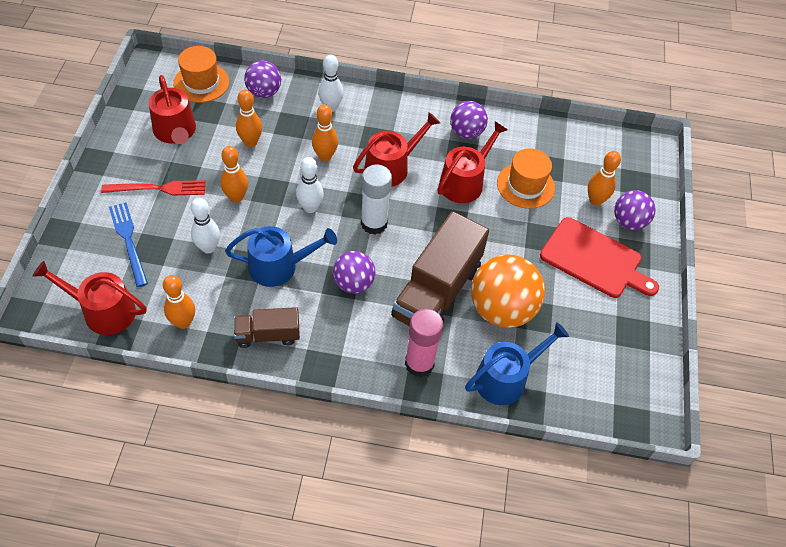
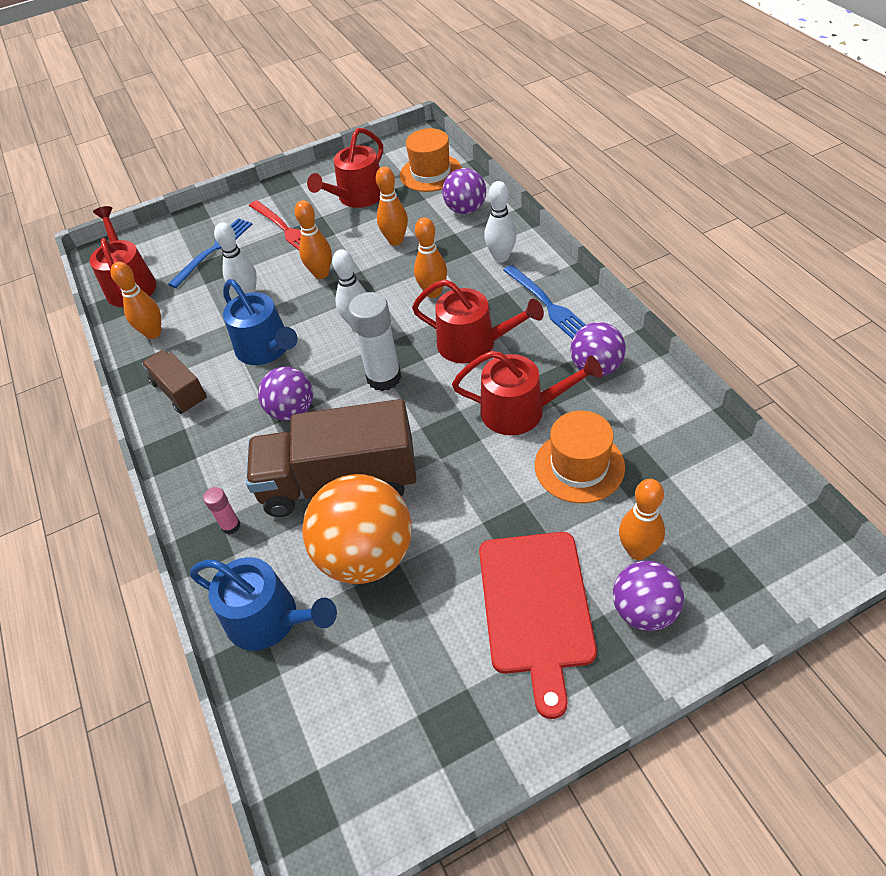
camera: 65 degrees right, 5 degrees down
(396, 117) = (547, 304): none -> blue fork
(419, 363) = (231, 526): pink glue stick -> pink glue stick, size x0.50

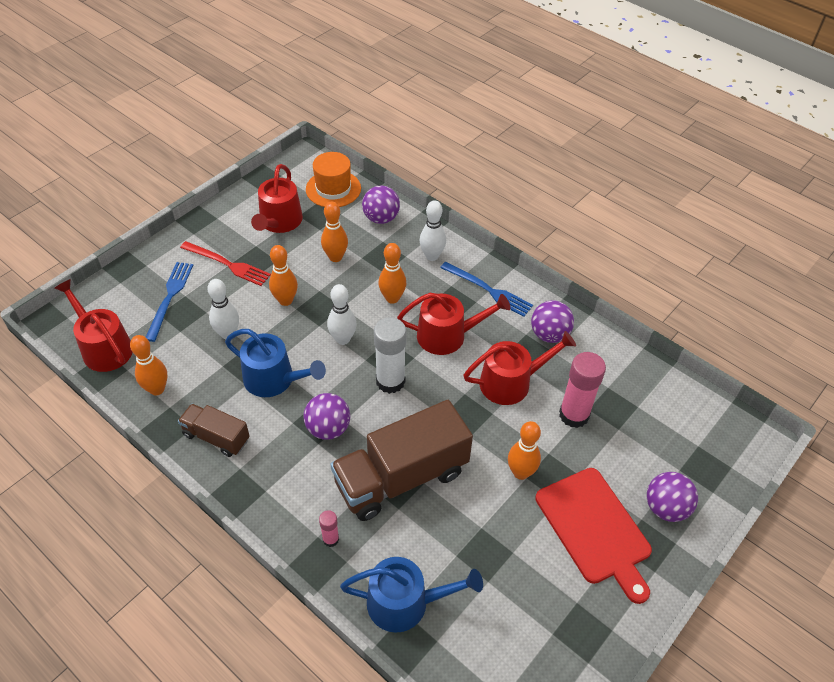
camera: 30 degrees left, 0 degrees up
(366, 555) = (454, 529): orange ball -> none
(579, 466) = (574, 415): orange hat -> pink glue stick
(638, 551) = (642, 466): orange bowling pin -> orange bowling pin (521, 472)

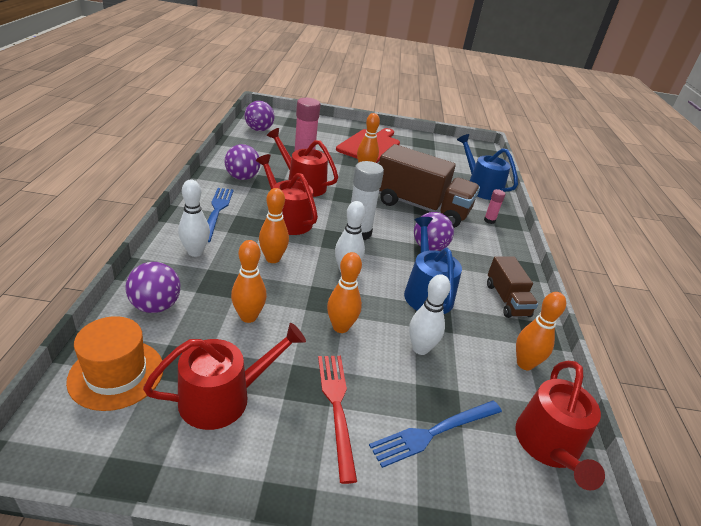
camera: 130 degrees left, 15 degrees down
(665, 508) = (333, 130): purple ball -> purple ball (259, 130)

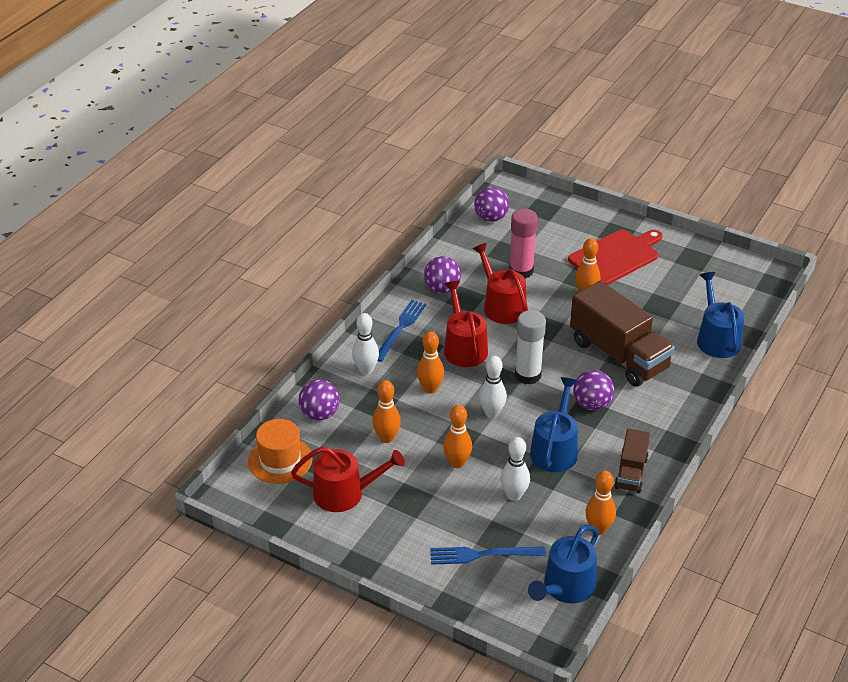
camera: 30 degrees right, 5 degrees up
(337, 407) = (421, 520): red fork -> none
(489, 220) = (689, 384): pink glue stick -> none
(549, 446) = (565, 587): red watering can -> blue watering can

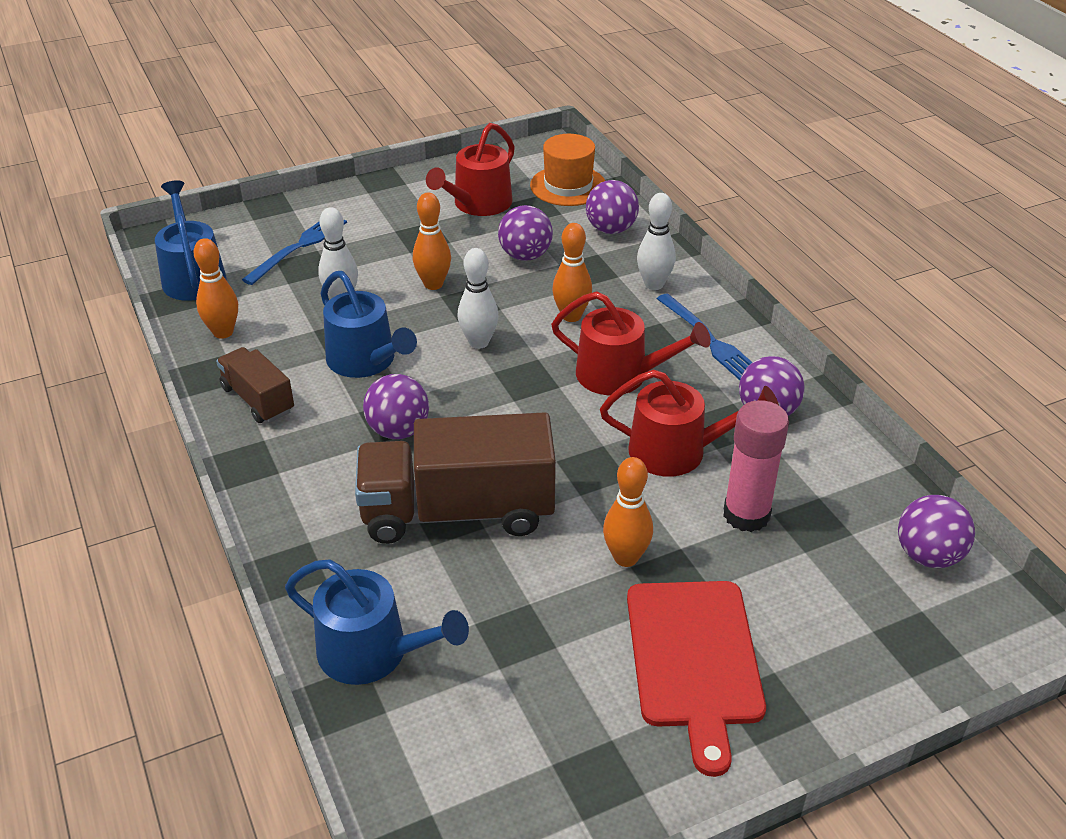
camera: 125 degrees right, 0 degrees up
(386, 438) = (525, 256): orange bowling pin -> purple ball
(528, 375) = (511, 403): white glue stick -> none

